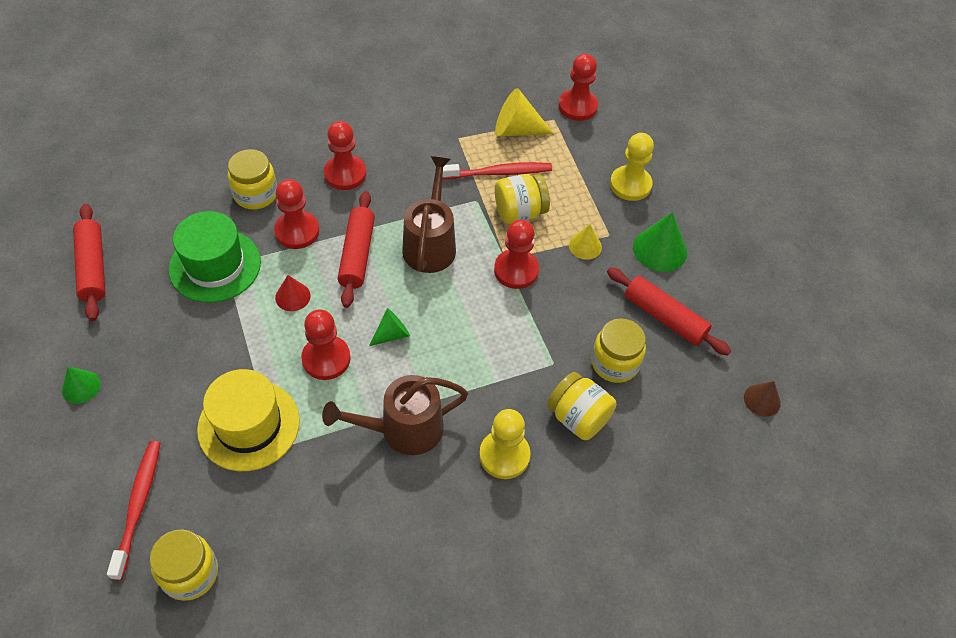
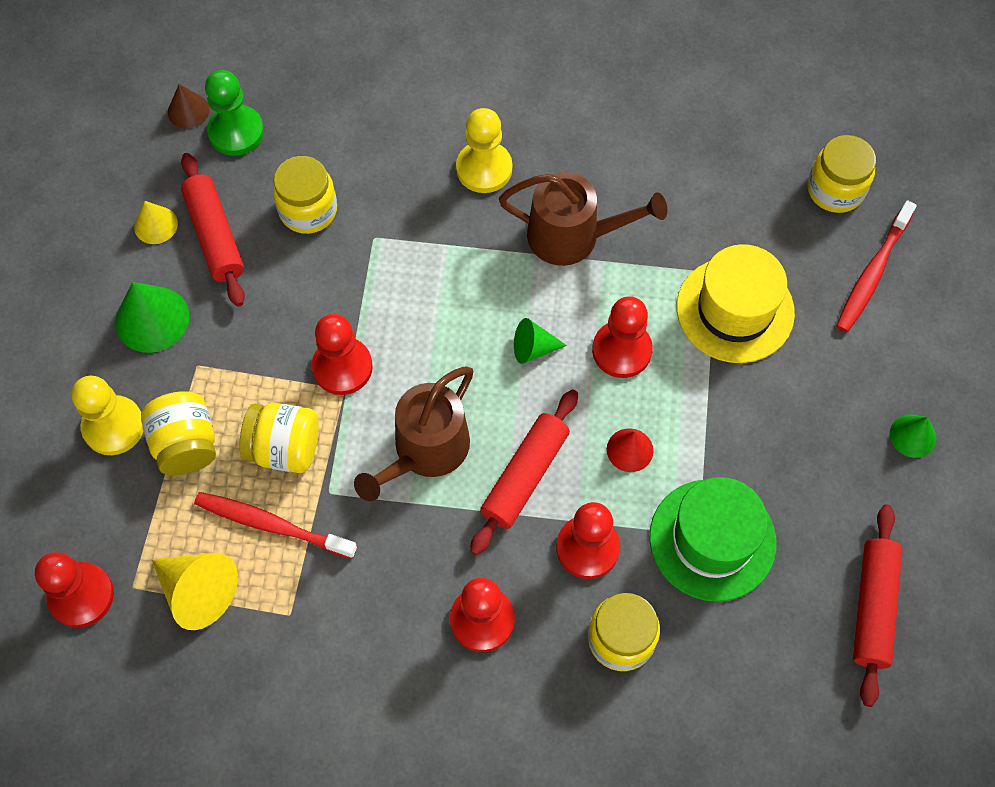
camera: 150 degrees left, 10 degrees up
(578, 417) = (386, 172): yellow jar -> yellow jar (186, 444)
(585, 246) = (237, 363): yellow cone -> yellow cone (155, 225)
(713, 399) = (236, 132): none -> green pawn

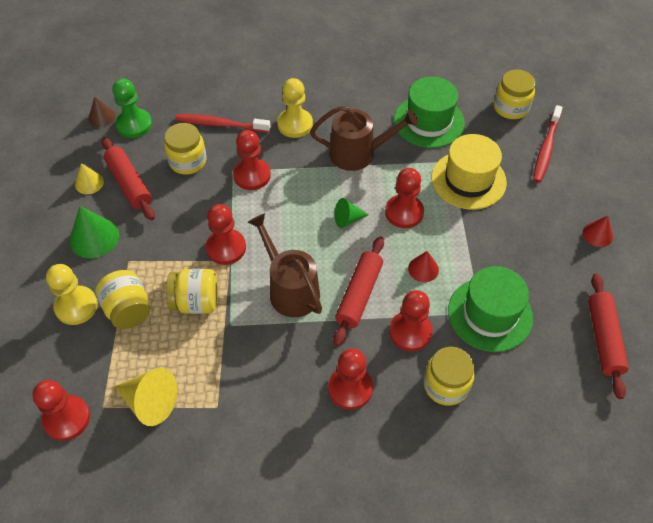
camera: 10 degrees left, 10 degrees down
(272, 525) = (195, 351): red toothbrush -> red toothbrush (221, 124)
(401, 250) = (252, 175): none -> red pawn
(425, 450) = (290, 289): brown watering can -> brown watering can turned 120 degrees clockwise
(696, 195) = (428, 121): none -> green hat
(913, 436) = (597, 234): green cone -> red cone

